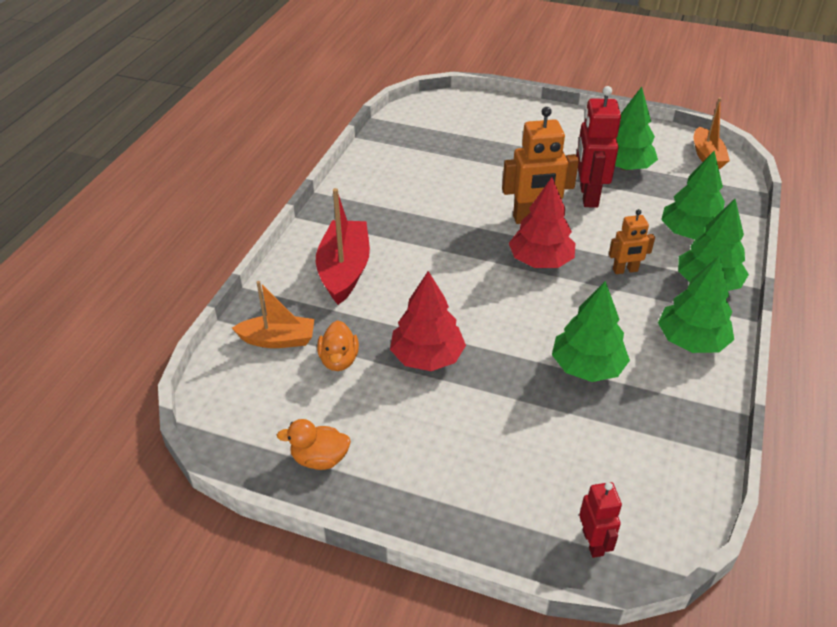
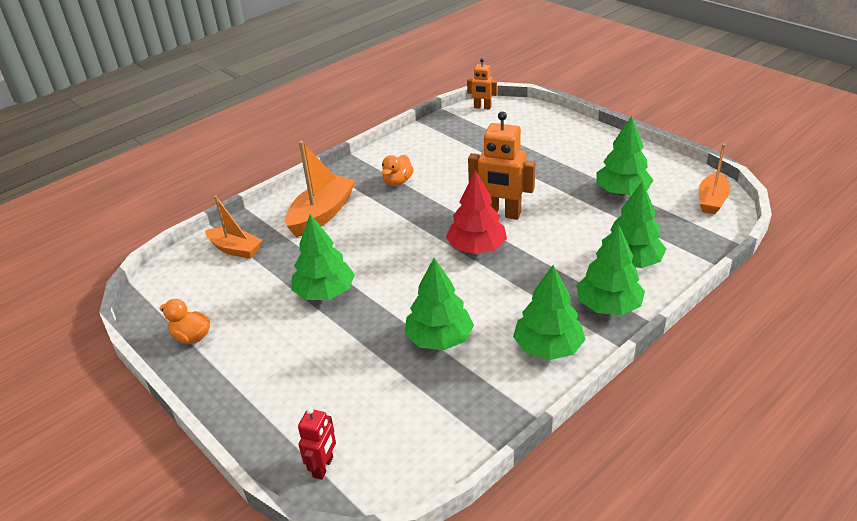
camera: 30 degrees right, 5 degrees down
(339, 360) = (262, 275): orange duck -> orange duck (397, 182)
(344, 270) = (322, 214): red boat -> orange boat
(427, 357) = (324, 292): red tree -> green tree
(588, 196) = (565, 207): red robot -> none
(625, 270) = (542, 275): orange robot -> orange robot (482, 107)

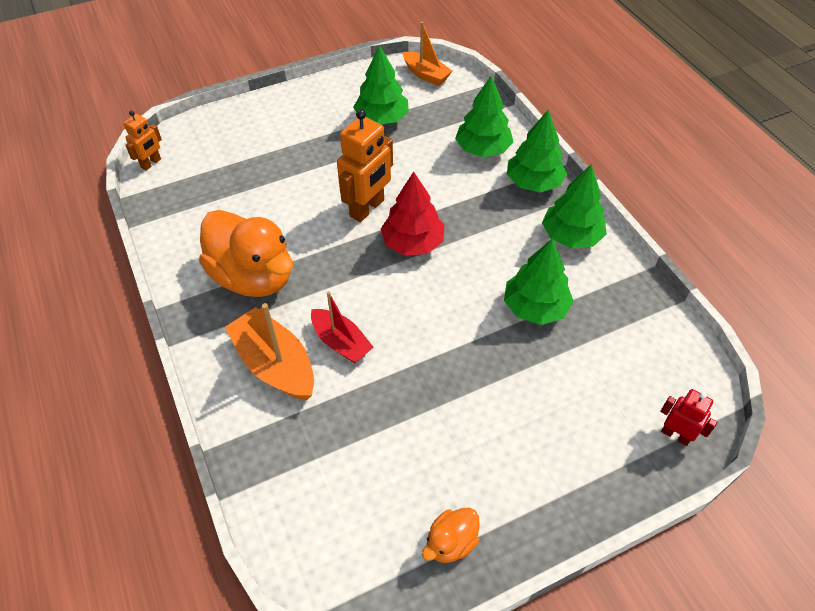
camera: 75 degrees left, 15 degrees up
(235, 249) = (296, 472): orange boat -> none
(324, 292) = (426, 388): green tree -> none
(353, 238) = (341, 342): none -> red boat
(397, 182) = (253, 277): orange duck -> orange duck, size x2.18

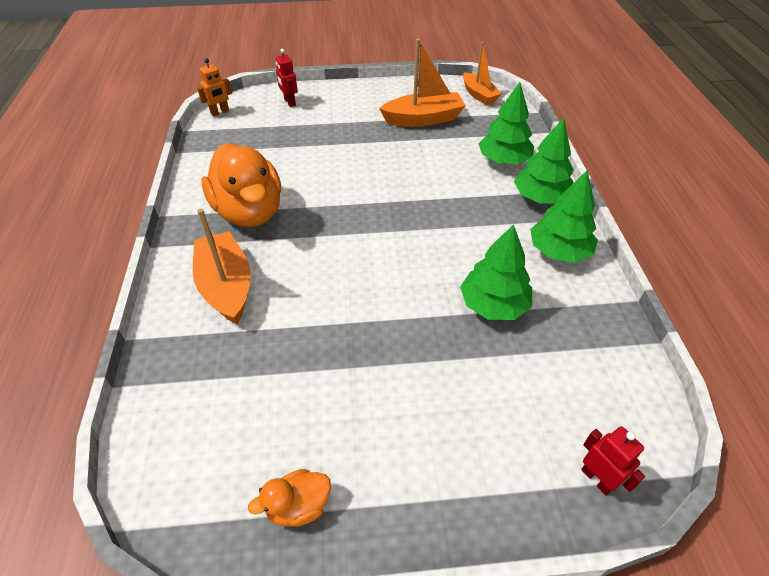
camera: 20 degrees right, 5 degrees down
(225, 131) = (289, 102): none -> red robot
(341, 342) = (293, 284): red boat -> none
(367, 208) = (375, 183): orange robot -> none
(381, 118) = (423, 119): green tree -> orange boat
(412, 243) = (401, 219): red tree -> none

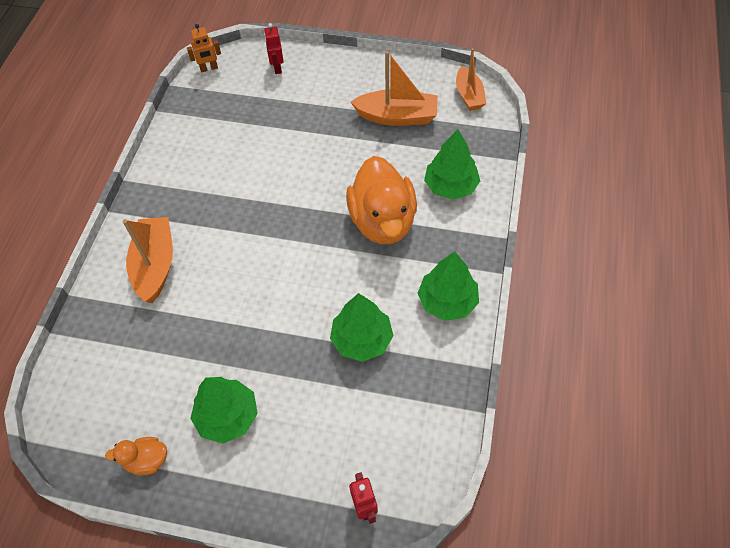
camera: 20 degrees right, 10 degrees up
(249, 212) = (197, 193): orange duck -> orange duck (382, 221)
(540, 197) = (463, 238): green tree -> green tree (227, 416)

